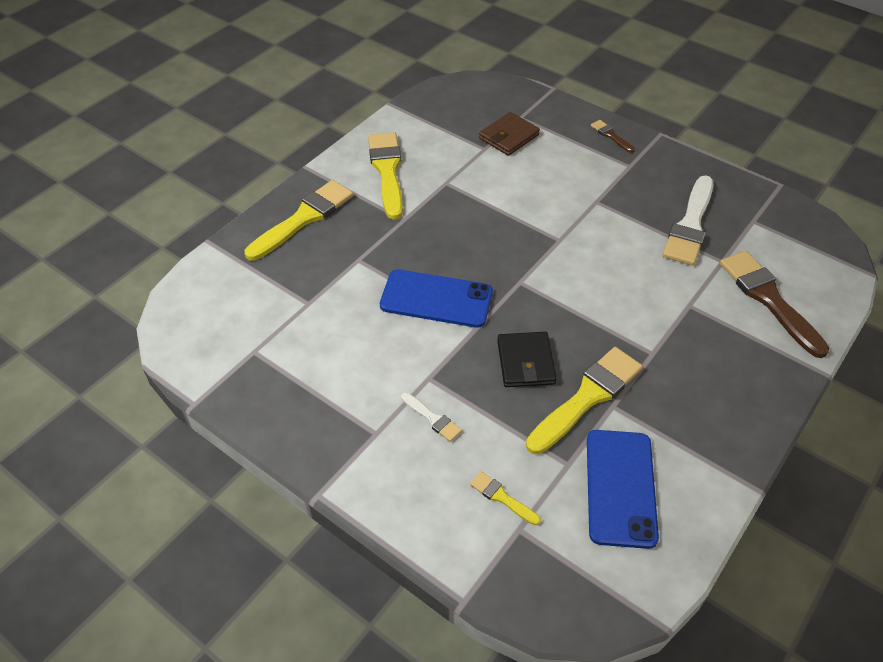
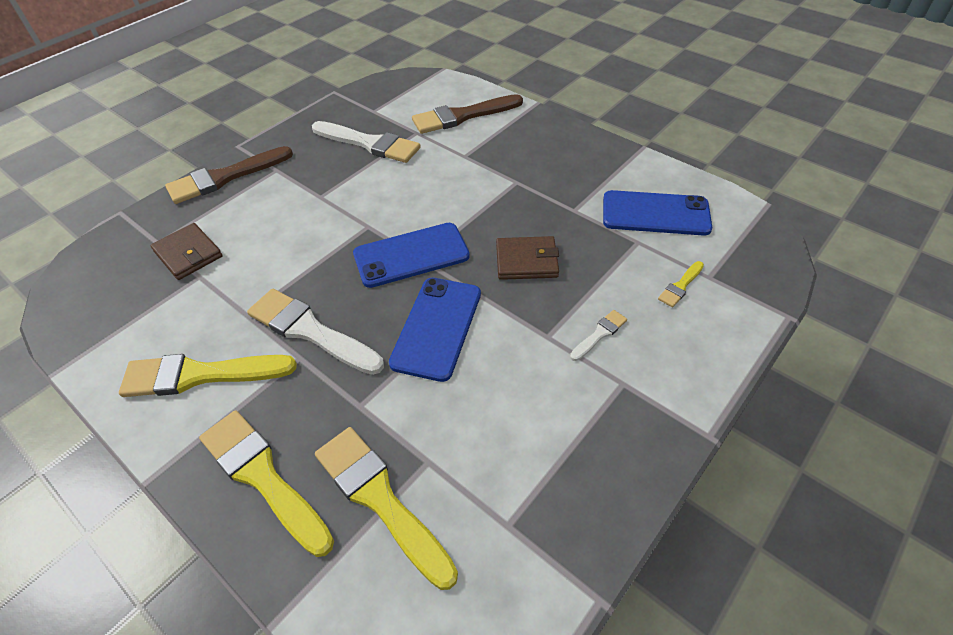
camera: 85 degrees left, 0 degrees up
(430, 221) = (310, 331): none -> white brush
(523, 274) = (411, 255): none -> blue phone
(525, 362) = (526, 261): black wallet -> brown wallet
(587, 397) = (566, 224): yellow brush -> yellow brush (380, 499)
(611, 136) = (225, 177): brown brush -> brown brush, size x2.14

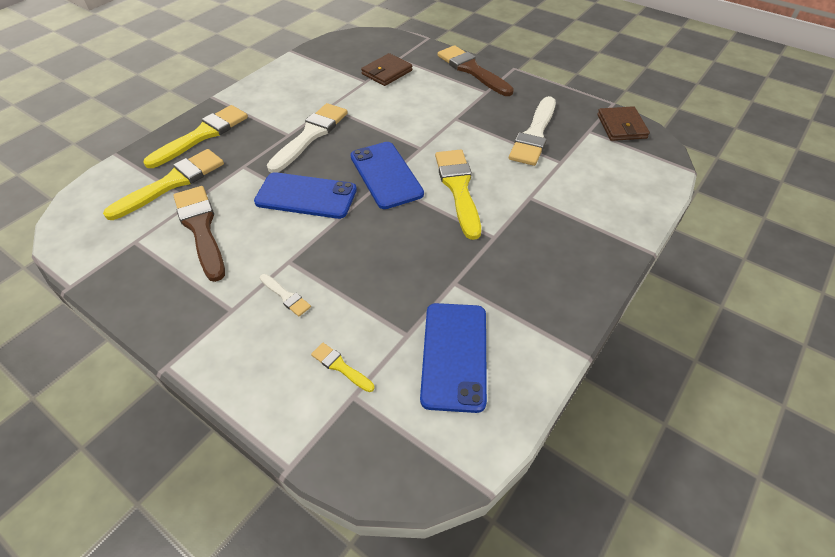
camera: 85 degrees right, 0 degrees up
(200, 375) = (281, 99): yellow brush -> yellow brush (458, 188)
(462, 116) = (600, 191): brown brush -> brown brush (201, 228)
(526, 261) = (378, 246): brown wallet -> brown wallet (621, 126)

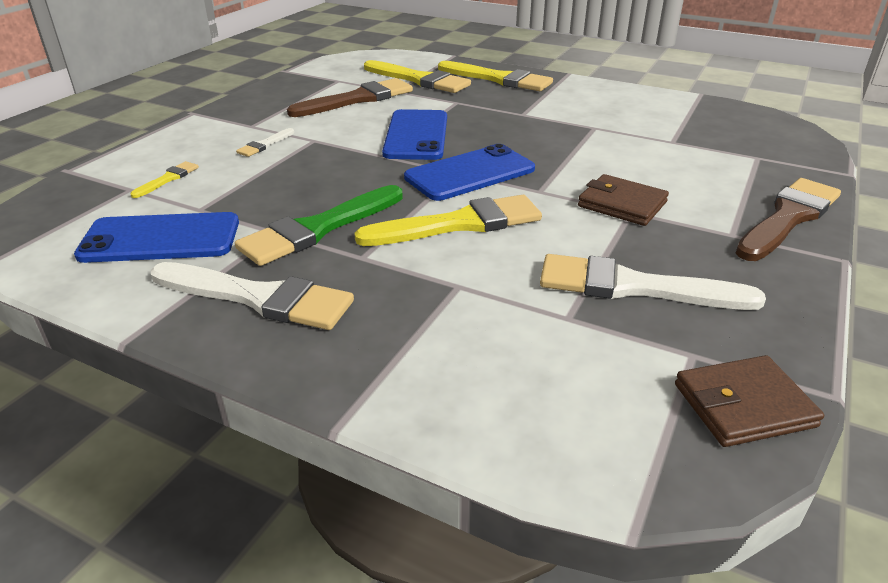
camera: 80 degrees right, 15 degrees down
(310, 135) = (527, 124): white brush -> white brush (258, 298)
(387, 72) = (709, 152): brown wallet -> brown wallet (622, 204)
(453, 258) = (319, 228): none -> green brush

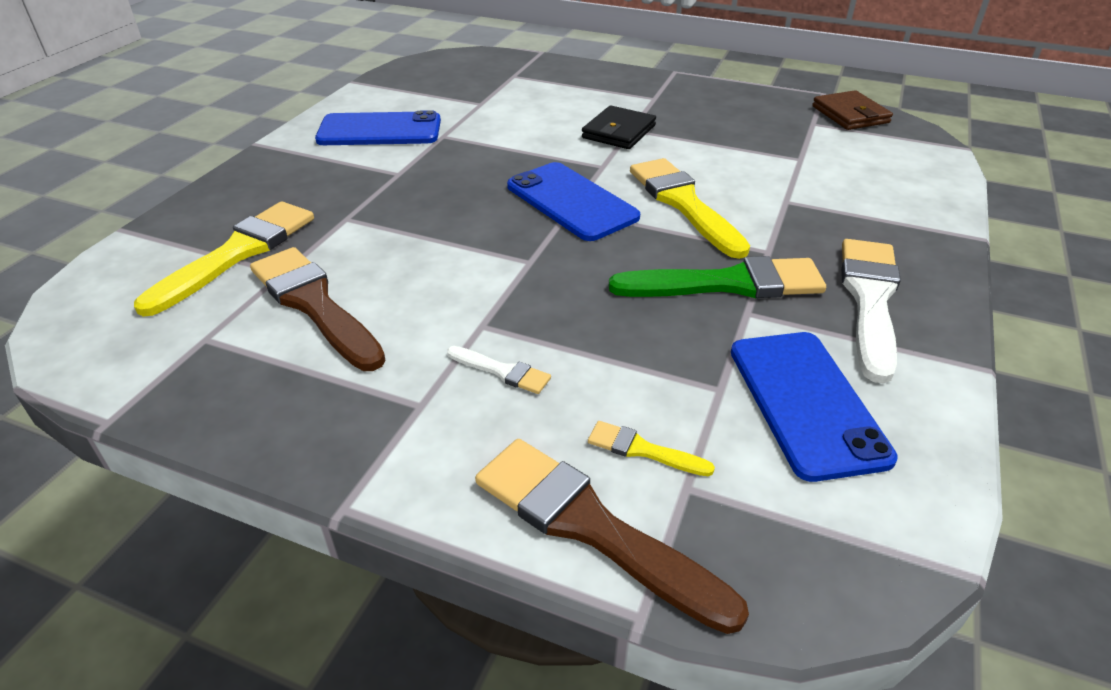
camera: 95 degrees left, 5 degrees up
(319, 228) = (727, 284): green brush -> green brush turned 45 degrees counterclockwise
(416, 135) = (465, 241): blue phone -> blue phone (379, 130)
(498, 79) = (260, 189): yellow brush -> none
(622, 204) = (618, 132): brown wallet -> black wallet
(634, 287) = (747, 135): white brush -> none
(788, 218) = (621, 78): brown brush -> brown brush (591, 527)

